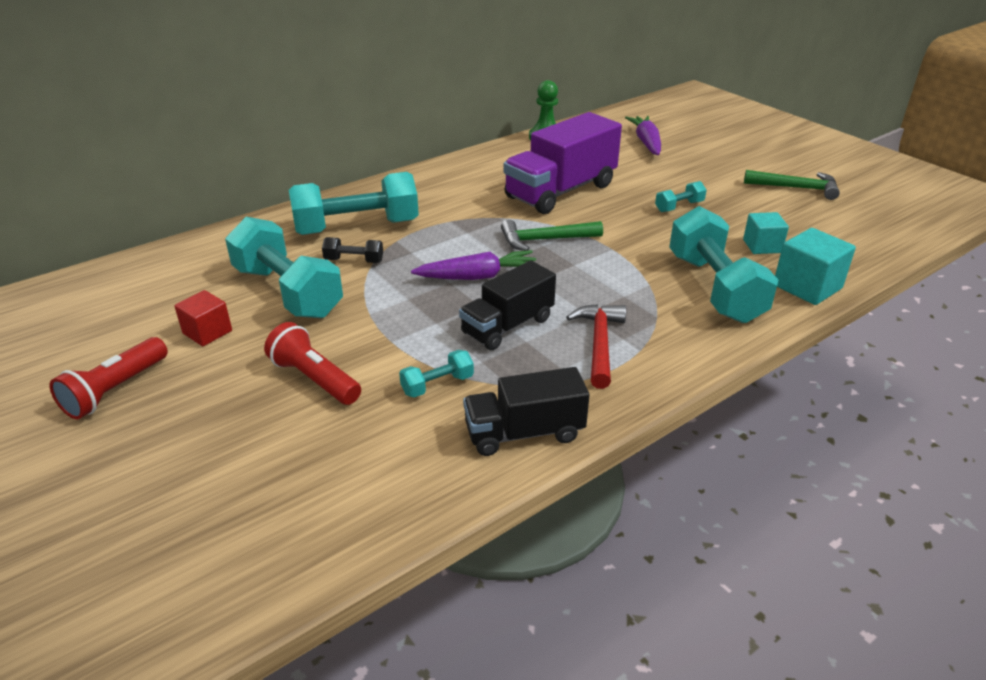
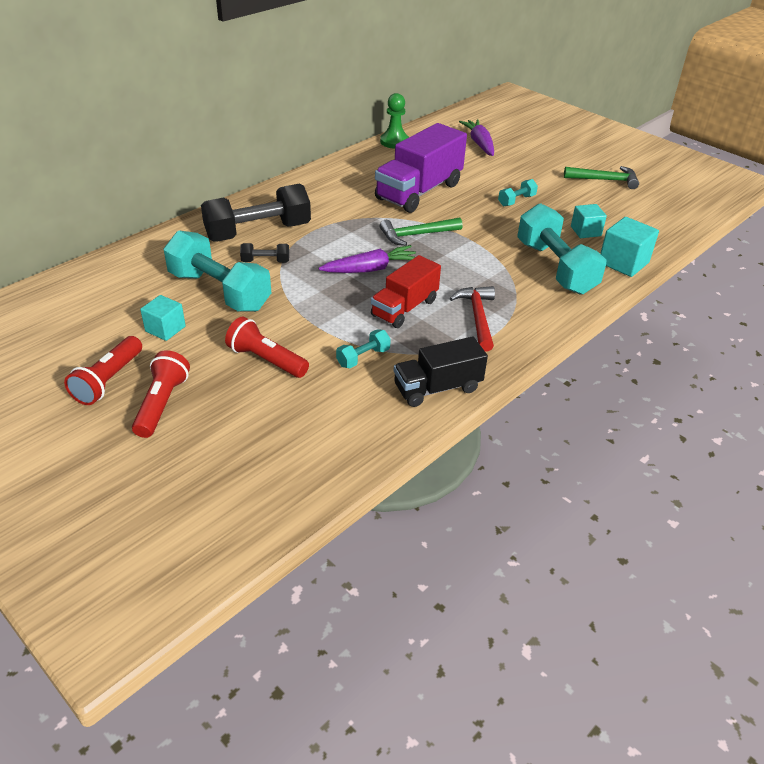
camera: 10 degrees left, 5 degrees up
(167, 424) = (162, 403): none -> red flashlight
(207, 332) = (165, 329): red cube -> turquoise cube
(357, 227) = (258, 232): turquoise dumbbell -> black dumbbell
(507, 326) = (404, 308): black truck -> red truck

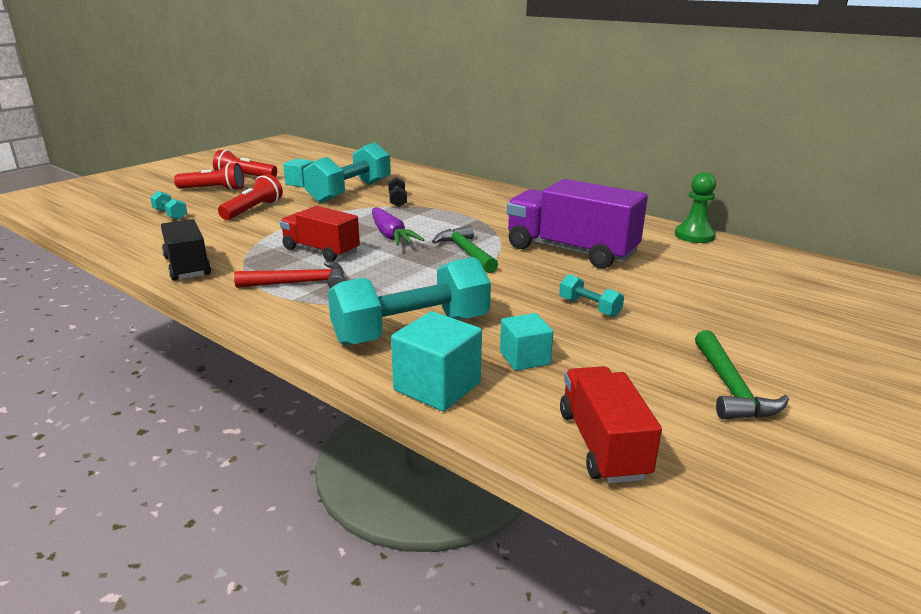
camera: 85 degrees right, 15 degrees down
(258, 232) = (446, 195): black dumbbell -> none
(363, 357) = (245, 238): turquoise dumbbell -> turquoise dumbbell (170, 214)
(479, 143) = (753, 283): purple carrot -> none
(663, 222) = (602, 444): none -> red truck

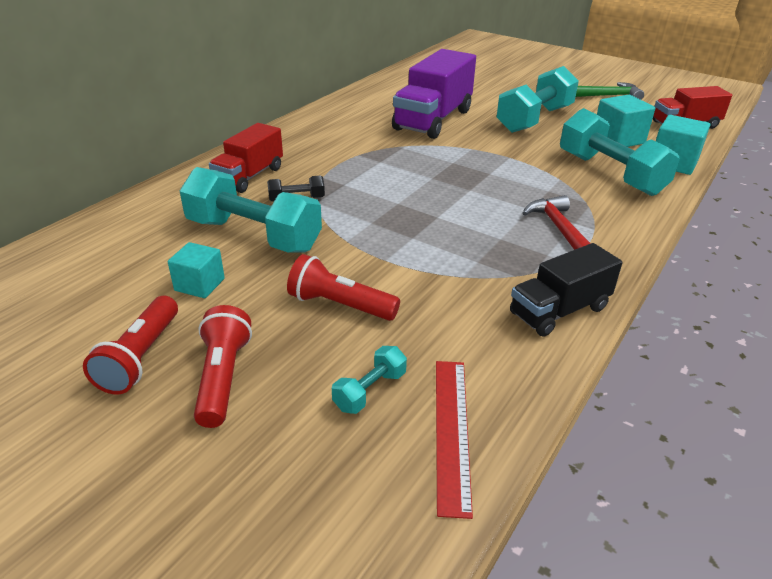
camera: 95 degrees left, 10 degrees up
(119, 229) = (451, 431): none -> red ruler
(321, 251) = (475, 229): red truck -> red truck (249, 176)
(391, 236) = (418, 195): purple carrot -> none
(466, 252) = (451, 158): green hammer -> none
(524, 358) = (618, 139): turquoise cube -> turquoise cube, size x1.52
(589, 307) = (534, 119): turquoise dumbbell -> turquoise dumbbell, size x2.26
(694, 236) = (386, 81): green pawn -> none

